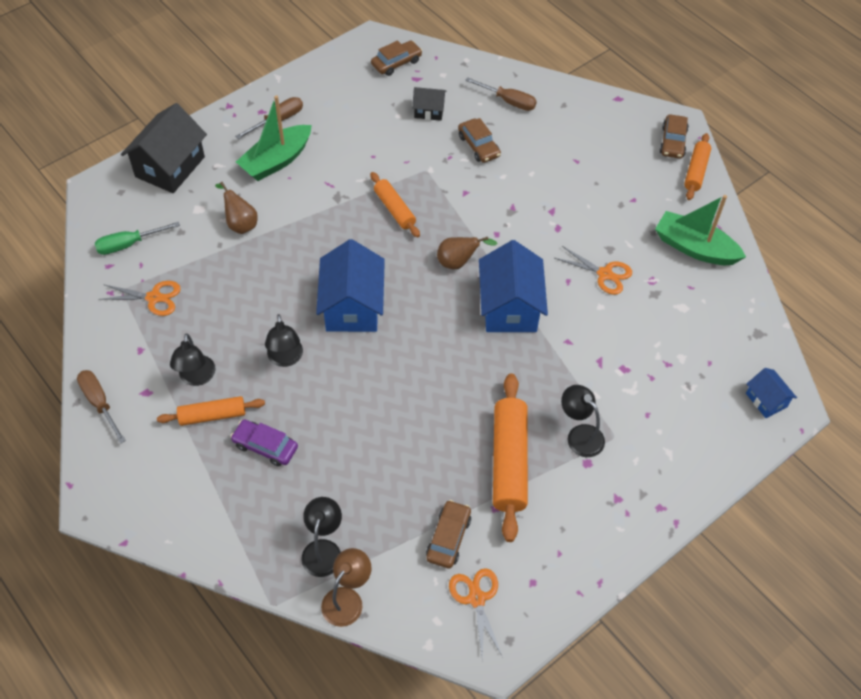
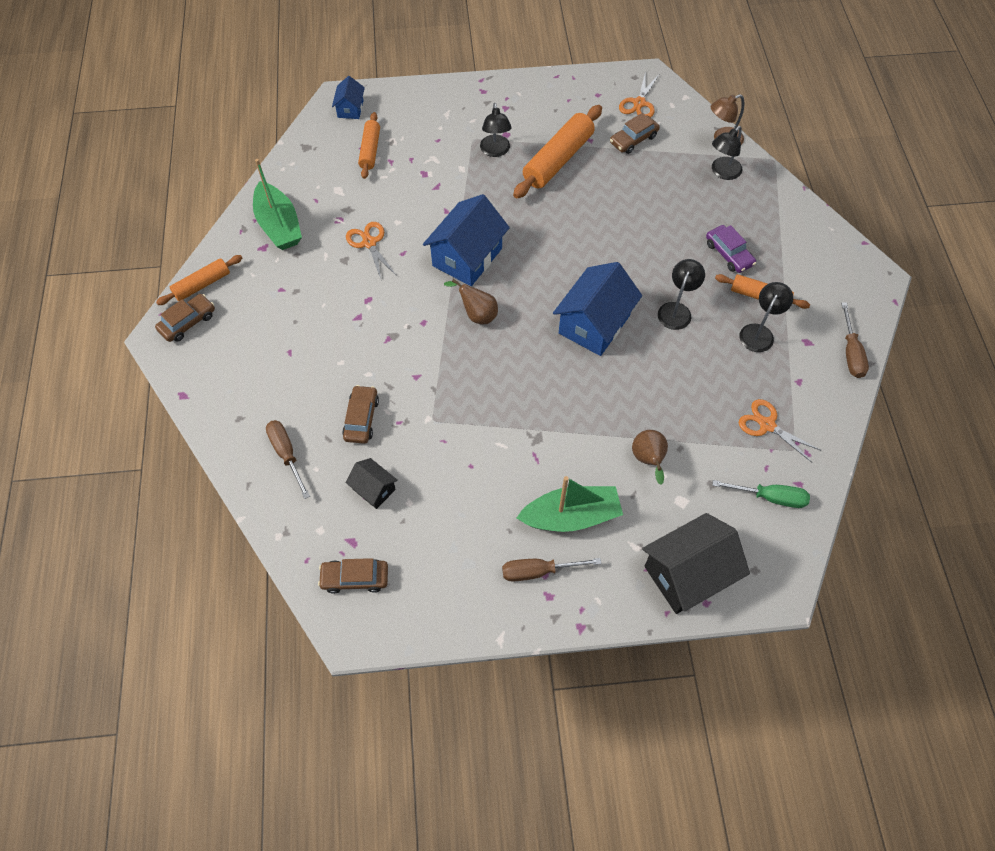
camera: 145 degrees left, 5 degrees up
(394, 209) = (493, 395): orange rolling pin -> orange rolling pin (370, 150)

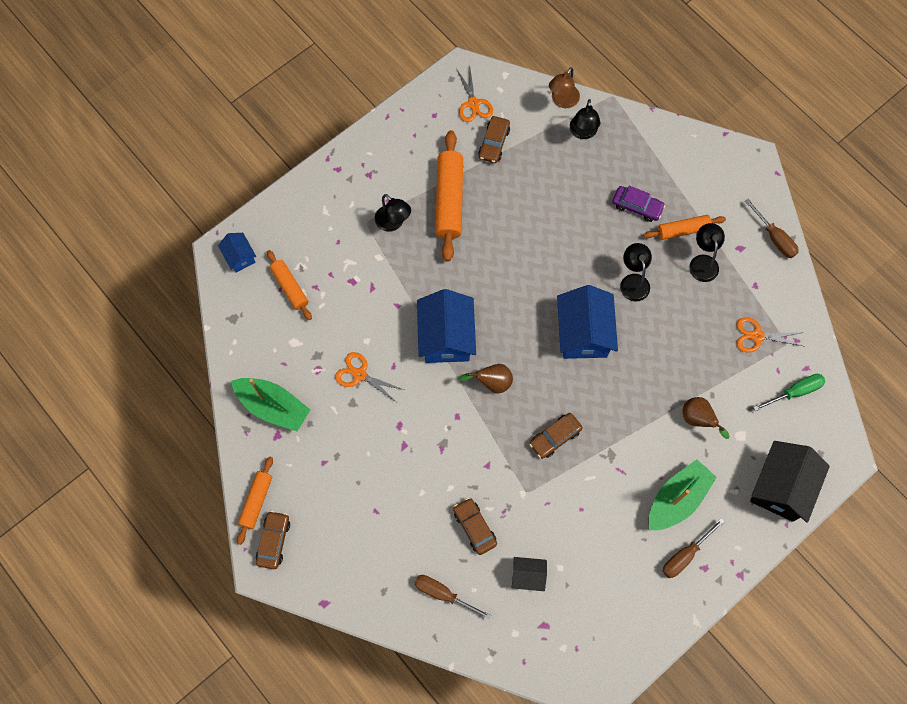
camera: 35 degrees left, 10 degrees up
(355, 578) = (567, 650): brown car -> brown car (555, 437)

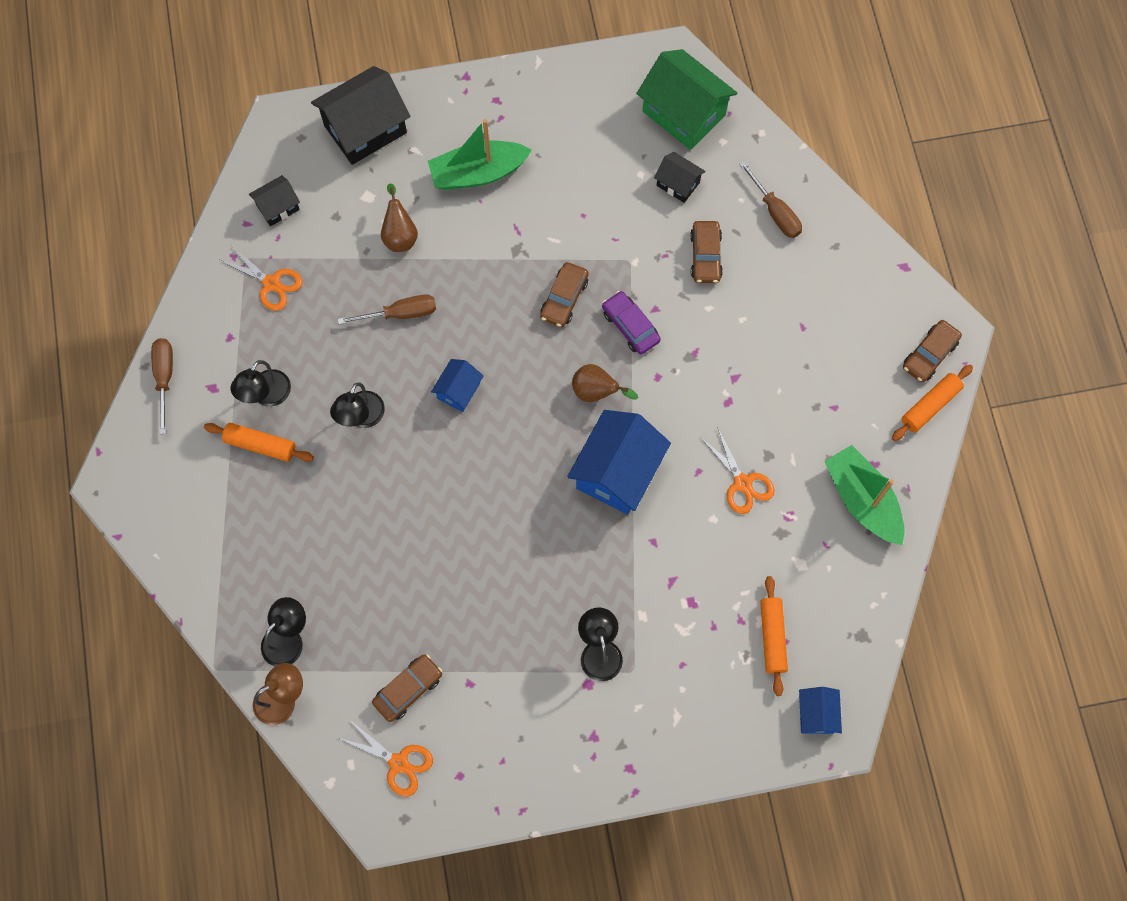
camera: 150 degrees left, 0 degrees up
(449, 200) = (512, 642): orange rolling pin -> none
(473, 103) = (398, 763): orange scissors -> orange scissors turned 105 degrees clockwise
(555, 437) = (564, 298): brown car -> brown car turned 120 degrees clockwise
(558, 641) = (683, 113): none -> green house
(583, 333) = (458, 391): blue house -> blue house, size x0.52
(637, 206) = (292, 504): purple car -> purple car (630, 326)
(685, 555) = (507, 120): brown screwdriver -> brown screwdriver (400, 314)
(795, 392) = (278, 207): green screwdriver -> black house

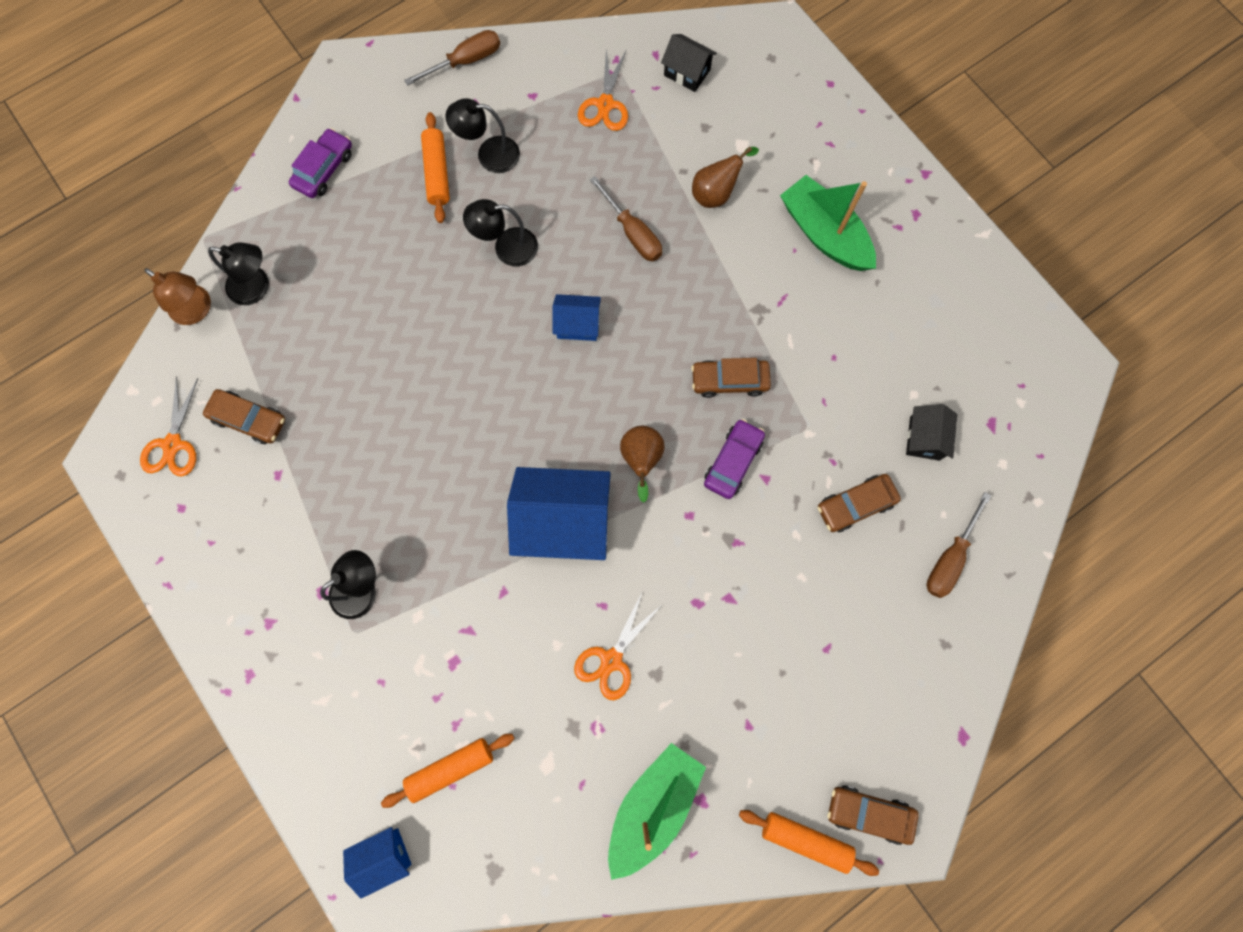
camera: 65 degrees right, 5 degrees up
(204, 538) = (324, 169): none -> purple car
(365, 129) = (813, 109): black house -> none
(683, 113) = (1012, 407): green house -> none

